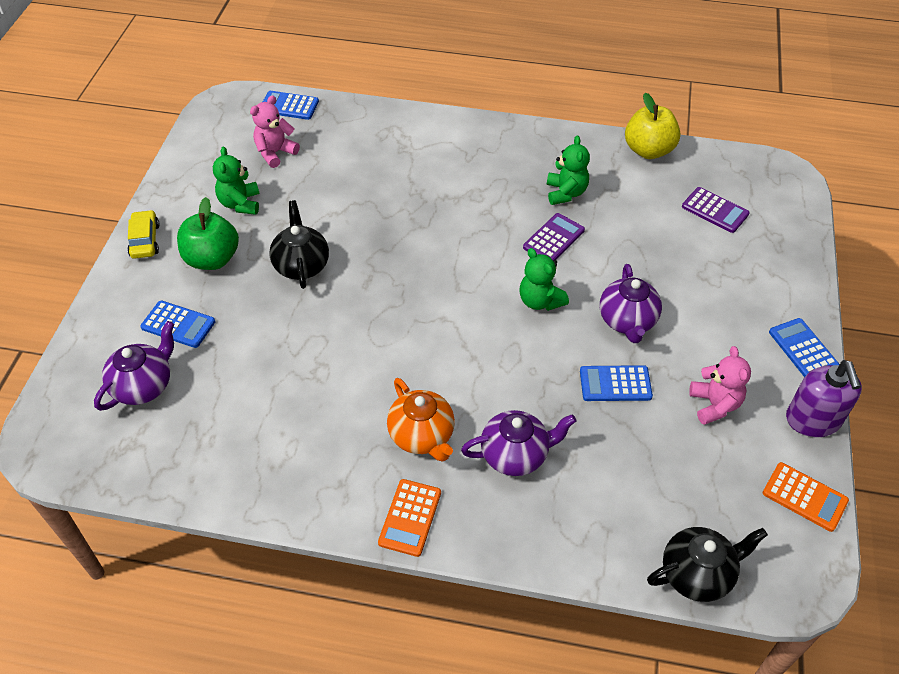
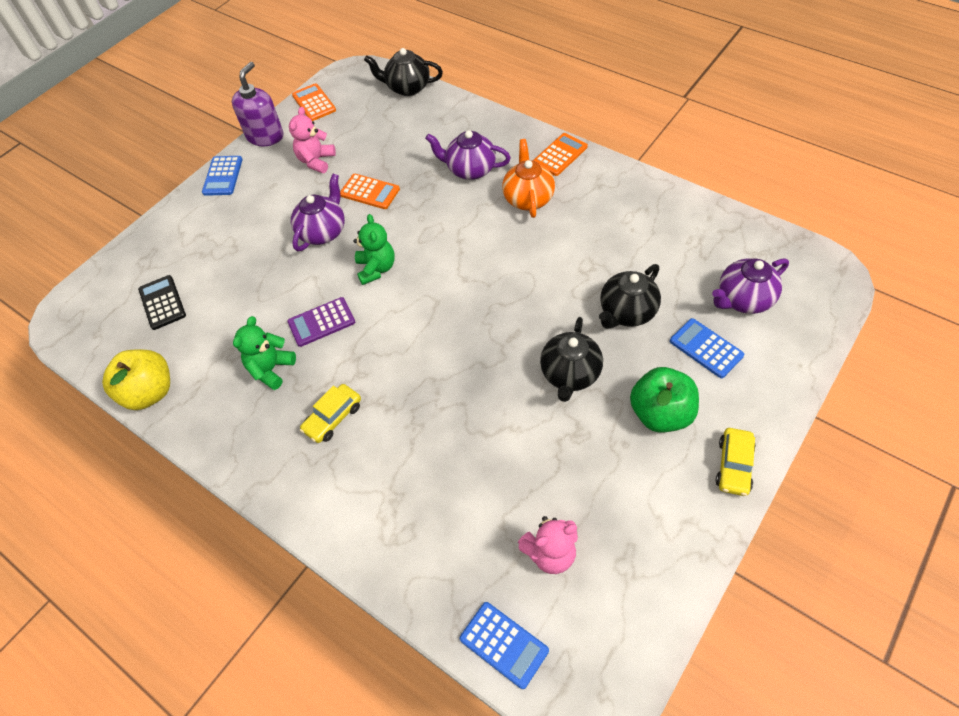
camera: 150 degrees left, 5 degrees up
(240, 204) = (614, 481): green teddy bear -> none
(264, 335) = (626, 312): none -> black teapot
(486, 178) = (333, 418): none -> yellow car
(615, 384) = (370, 192): blue calculator -> orange calculator
(715, 210) = (162, 303): purple calculator -> black calculator

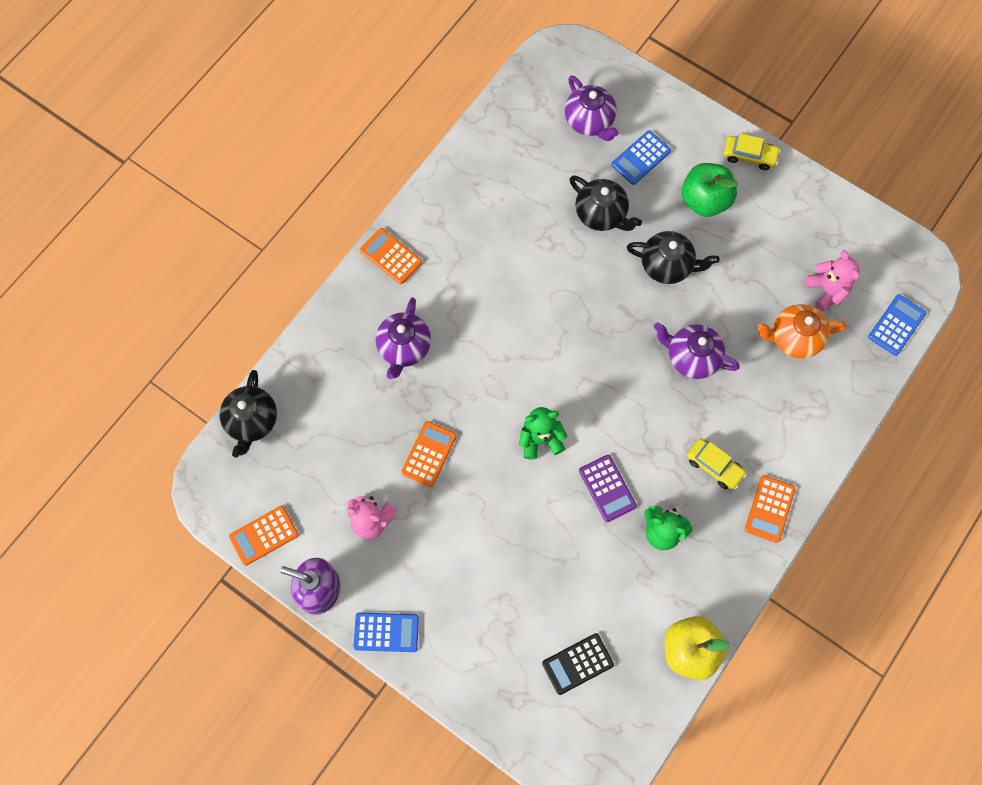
camera: 95 degrees left, 15 degrees up
(278, 472) = (769, 509): none -> orange calculator
(323, 231) = (485, 500): purple teapot -> purple teapot (691, 357)
(528, 198) = (452, 291): orange teapot -> orange teapot (793, 338)

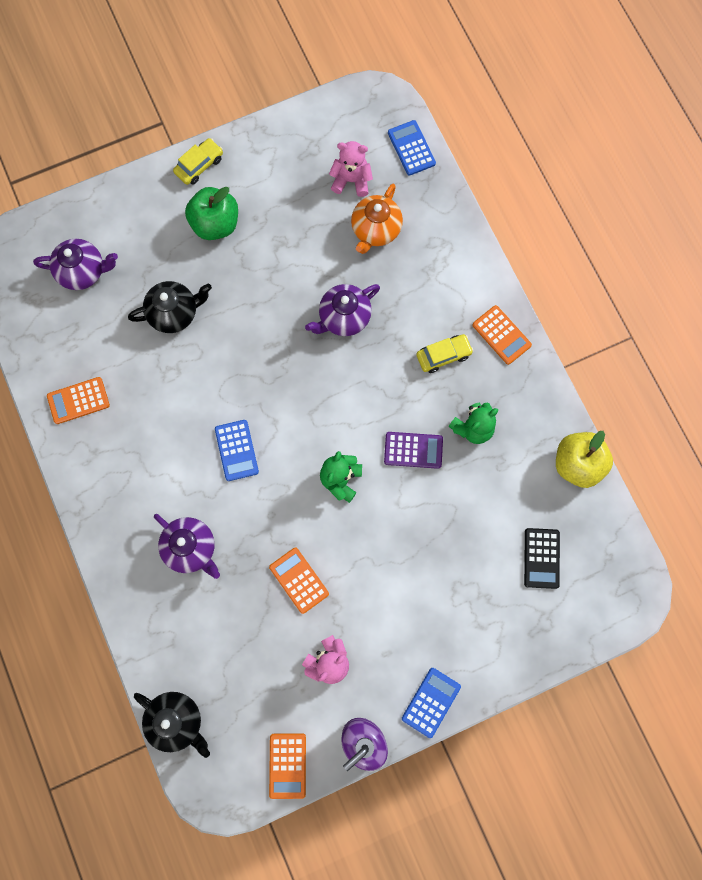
camera: 60 degrees left, 5 degrees up
(391, 256) = (99, 512): orange calculator -> orange calculator (78, 401)
(641, 158) = (144, 251): blue calculator -> blue calculator (237, 450)
(667, 265) = (254, 288): black teapot -> none

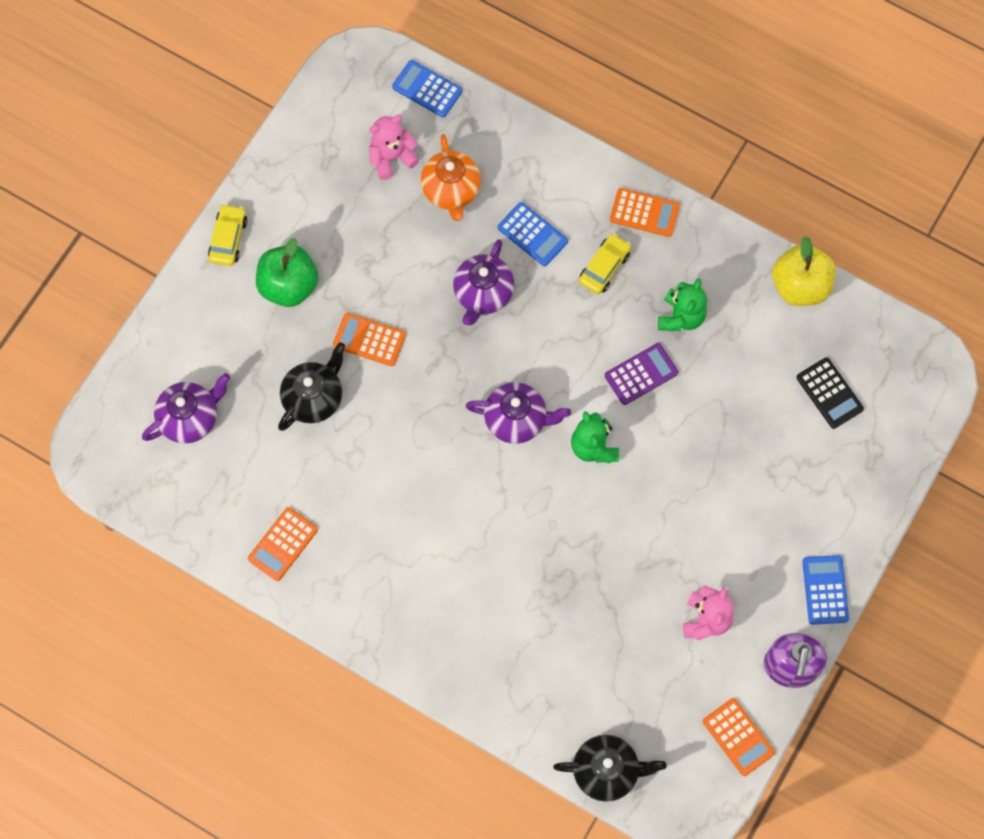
camera: 35 degrees left, 5 degrees down
(191, 548) = (500, 606): purple teapot -> purple teapot (517, 419)
(237, 450) = (474, 486): blue calculator -> blue calculator (532, 234)
(299, 580) = (624, 565): orange calculator -> orange calculator (369, 340)

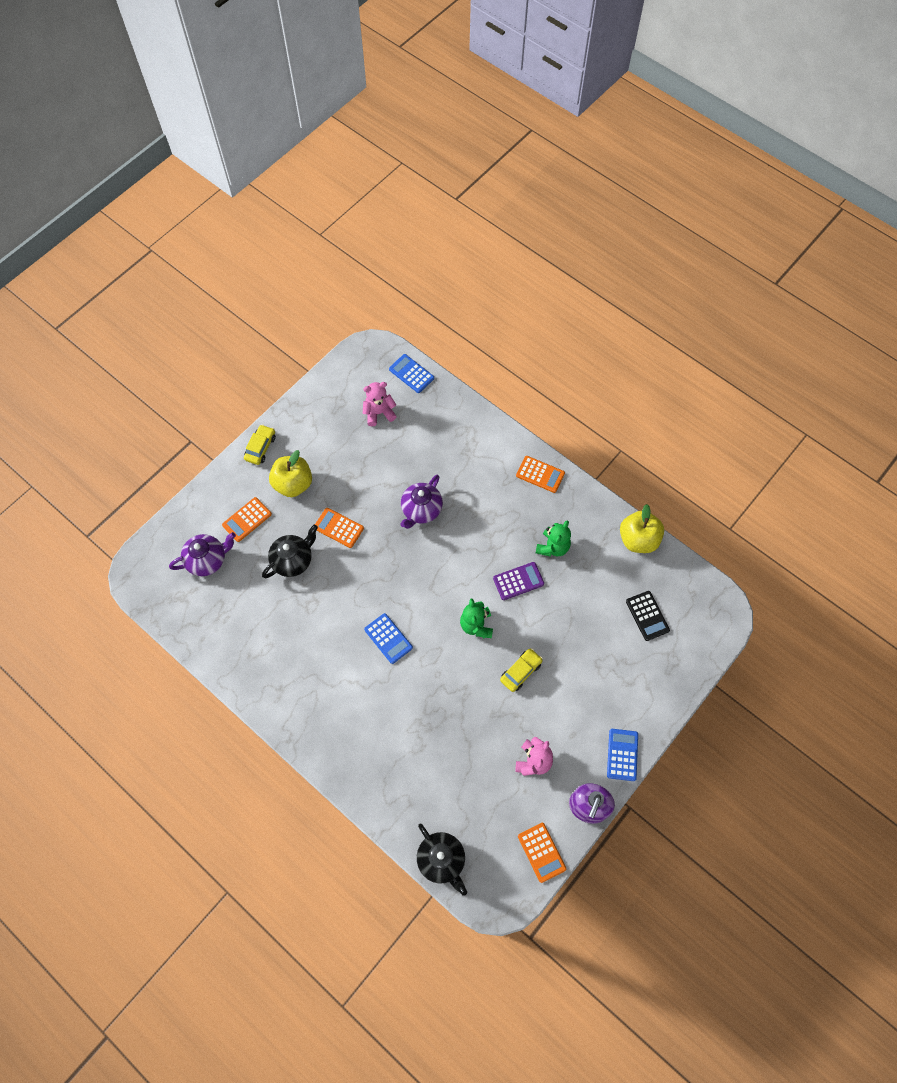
camera: 10 degrees right, 5 degrees down
(283, 544) = (249, 656): orange calculator -> orange calculator (247, 520)
(289, 286) = (293, 484): green apple -> yellow apple
(451, 191) = (414, 440): orange teapot -> none
(517, 419) = (427, 598): purple teapot -> none
(532, 234) = (462, 476): blue calculator -> blue calculator (388, 638)
(604, 267) = (506, 506): yellow car -> yellow car (520, 671)
(607, 771) = (442, 860): black teapot -> black teapot turned 45 degrees clockwise

